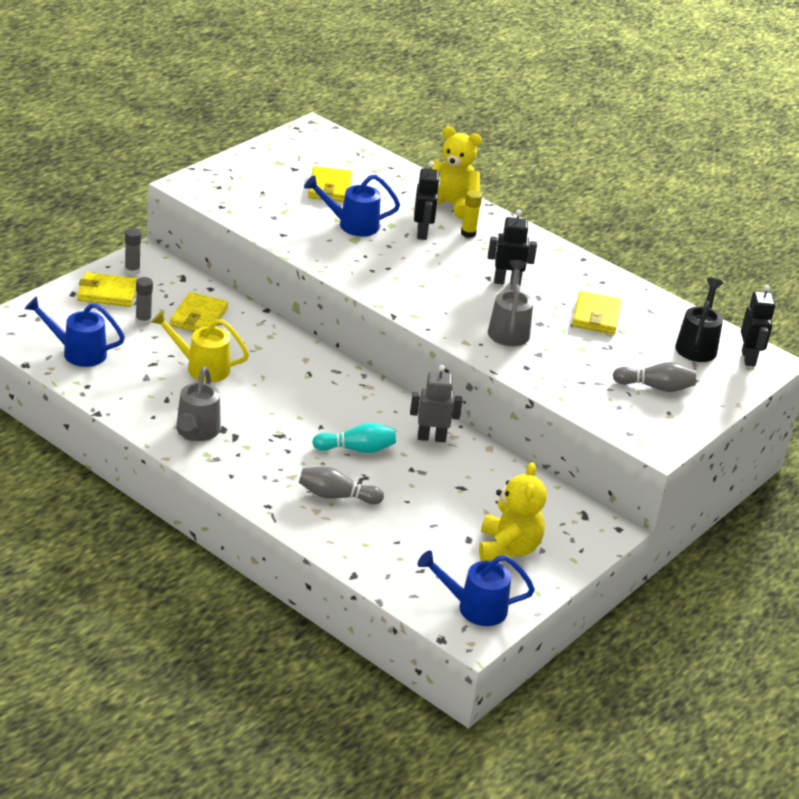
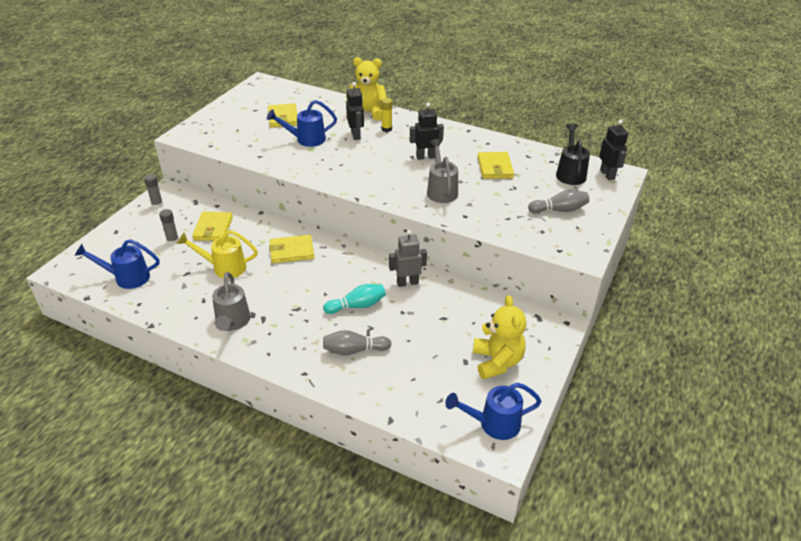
camera: 10 degrees left, 5 degrees up
(107, 293) = (142, 225): yellow wallet -> yellow wallet (291, 251)

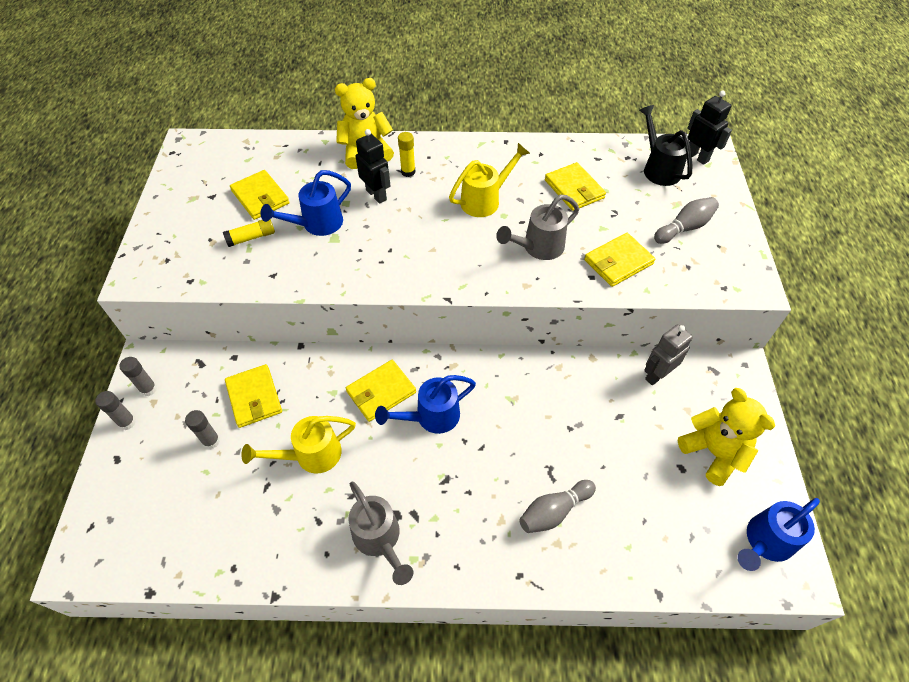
camera: 25 degrees left, 15 degrees up
(127, 277) = (187, 531): blue watering can -> blue watering can (431, 417)
(134, 216) = (127, 422): none -> grey glue stick
(261, 135) = (251, 237): none -> yellow glue stick
(357, 306) = (514, 442): turquoise bowling pin -> none
(407, 282) = (548, 382): grey robot -> grey robot (657, 375)
(425, 157) = (485, 200): black robot -> yellow watering can
(441, 190) = (538, 247): grey watering can -> grey watering can turned 90 degrees counterclockwise
(491, 214) = (618, 262): none -> yellow wallet

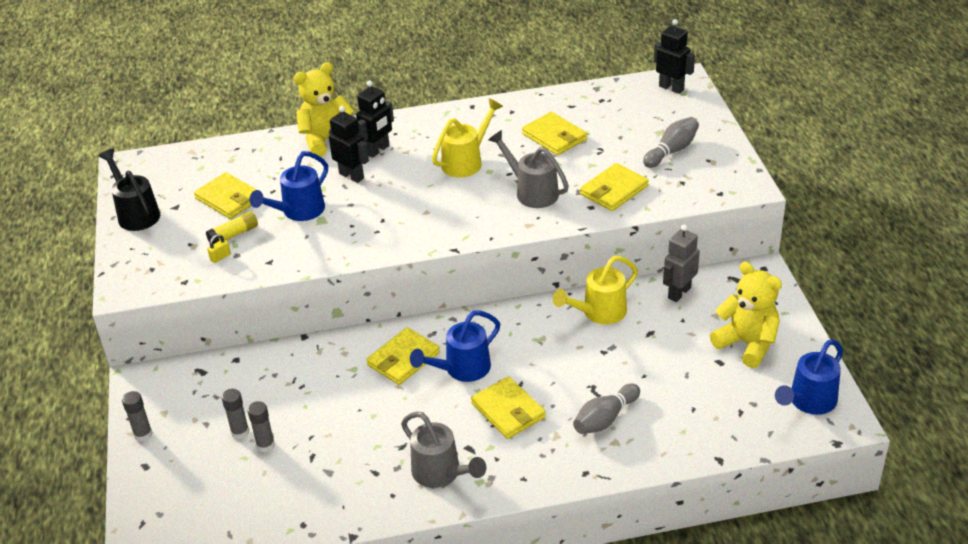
camera: 10 degrees left, 15 degrees down
(148, 389) = (154, 403): grey glue stick -> grey glue stick (265, 445)
(231, 260) = (220, 257): none -> yellow padlock
(254, 397) = (271, 388): yellow wallet -> yellow wallet (508, 410)
(311, 455) = (349, 423): yellow watering can -> yellow watering can (599, 313)
(408, 172) = (378, 150): yellow glue stick -> black robot
(538, 247) = (532, 192): grey watering can -> grey watering can turned 90 degrees clockwise
(659, 168) = (635, 104): black watering can -> black watering can (136, 214)

